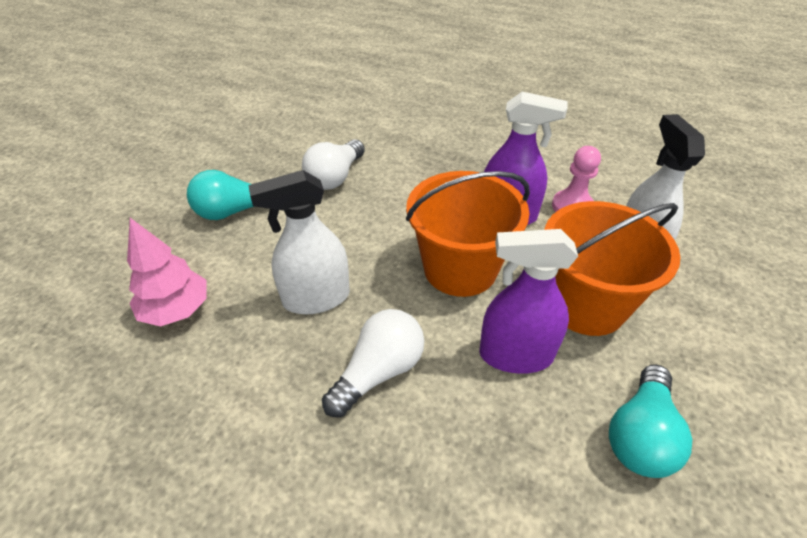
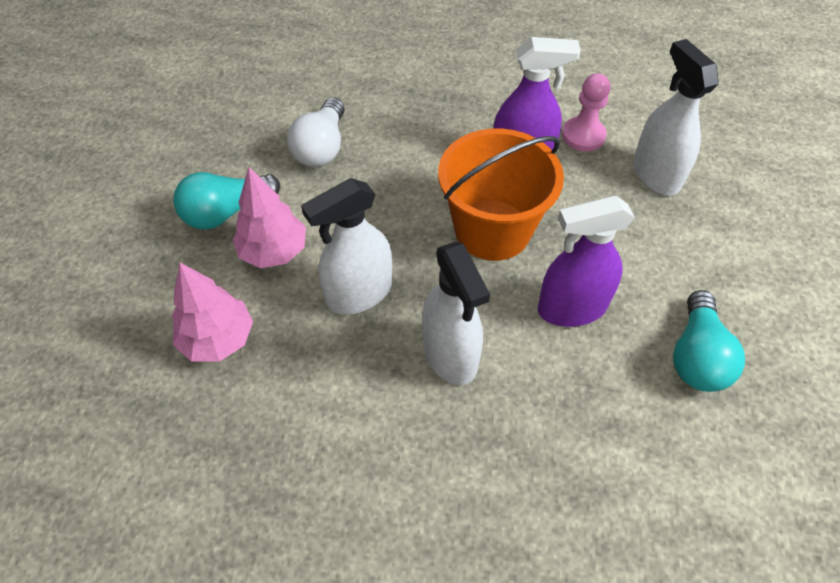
camera: 15 degrees left, 10 degrees up
(258, 249) = (274, 251): none -> pink tree
(378, 372) = (450, 355): white light bulb -> white spray bottle
(585, 304) = (622, 242): orange bucket -> none

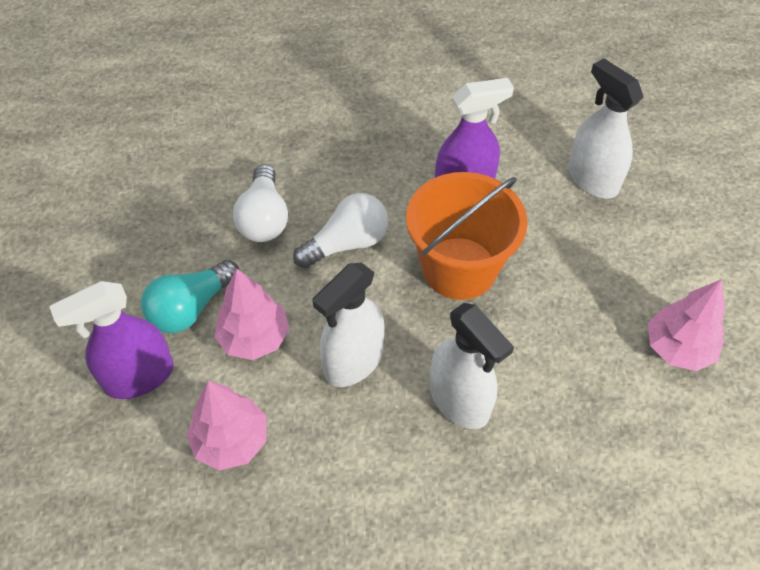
camera: 15 degrees left, 0 degrees up
(391, 185) = (347, 243): none -> white light bulb
(571, 308) = (555, 329): purple spray bottle -> purple spray bottle (139, 377)
(583, 136) = (514, 153): pink pawn -> none
(697, 356) = (678, 348): turquoise light bulb -> pink tree

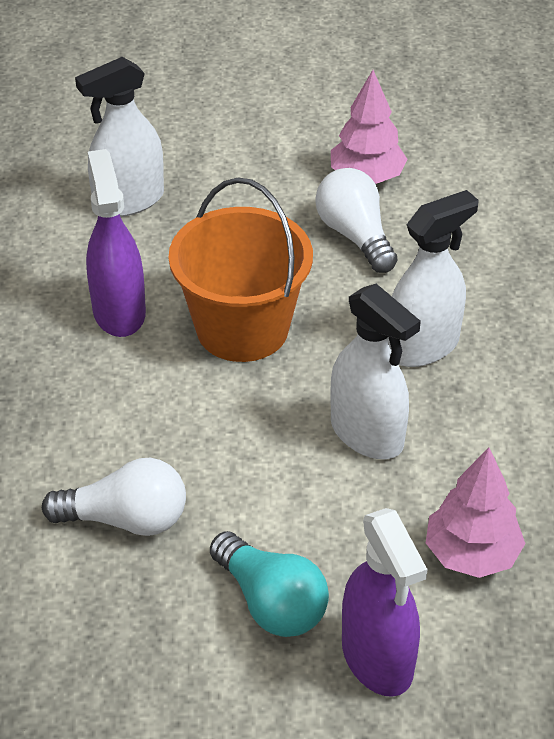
camera: 85 degrees left, 10 degrees down
(254, 338) = (326, 531): pink tree -> none
(347, 243) = (187, 431): white light bulb -> white light bulb (355, 236)

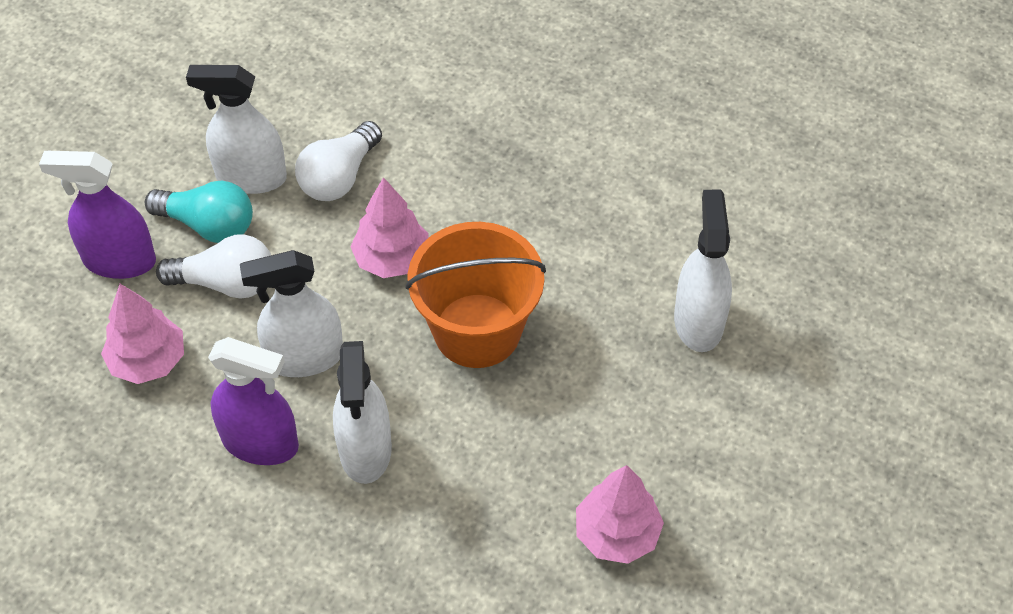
camera: 120 degrees right, 10 degrees up
(119, 312) = (554, 256): purple spray bottle -> purple spray bottle (260, 443)
(178, 600) = (251, 177): none -> white spray bottle
(205, 424) = (392, 259): none -> pink tree
(271, 602) = (208, 225): turquoise light bulb -> turquoise light bulb turned 150 degrees counterclockwise
(355, 236) = (537, 476): white light bulb -> white light bulb (226, 283)

